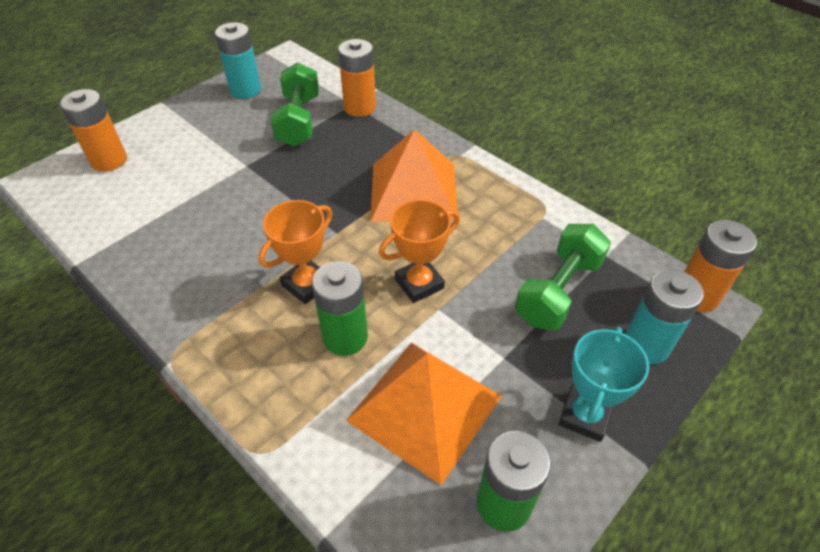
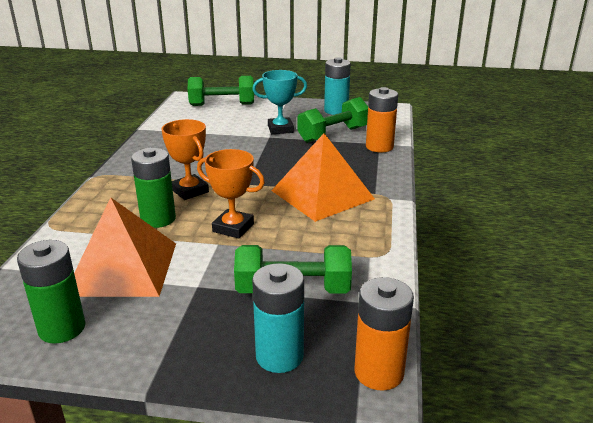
camera: 55 degrees right, 20 degrees down
(109, 160) = (222, 105): orange battery -> green dumbbell
(307, 284) = (190, 191): orange trophy -> orange trophy turned 45 degrees clockwise
(584, 415) = (171, 343): turquoise trophy -> turquoise trophy (280, 129)

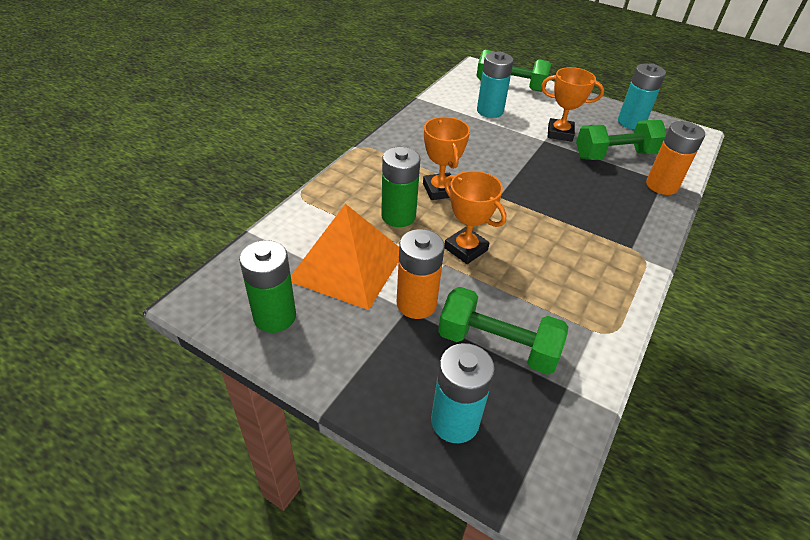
camera: 20 degrees right, 15 degrees up
(211, 126) = (490, 111): none -> turquoise battery
(280, 129) = (560, 133): turquoise trophy -> orange trophy
(322, 194) = (572, 233): orange pyramid -> none
(379, 372) = (546, 480): orange battery -> orange battery (416, 304)

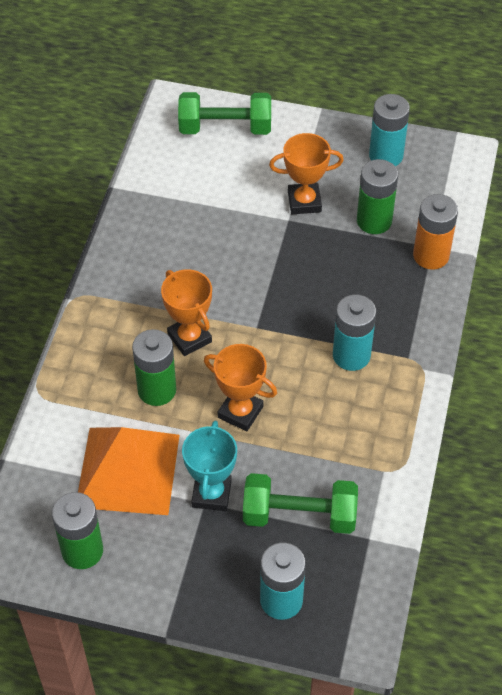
camera: 15 degrees left, 10 degrees up
(416, 304) = (211, 494): orange battery -> turquoise trophy
(490, 111) = (211, 186): turquoise battery -> turquoise battery (351, 355)
(615, 155) = (374, 221): green dumbbell -> green battery

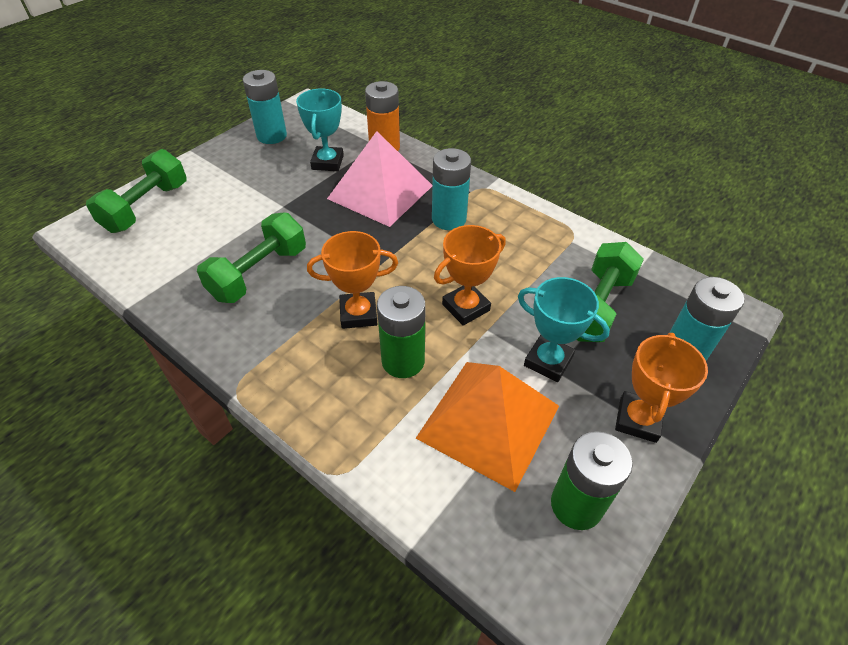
camera: 65 degrees left, 5 degrees down
(195, 248) = (259, 273): none -> green dumbbell
(304, 202) = (273, 190): orange trophy -> orange trophy (637, 420)
(356, 284) = (380, 192): none -> pink pyramid
(374, 221) = (327, 162): green battery -> turquoise trophy

